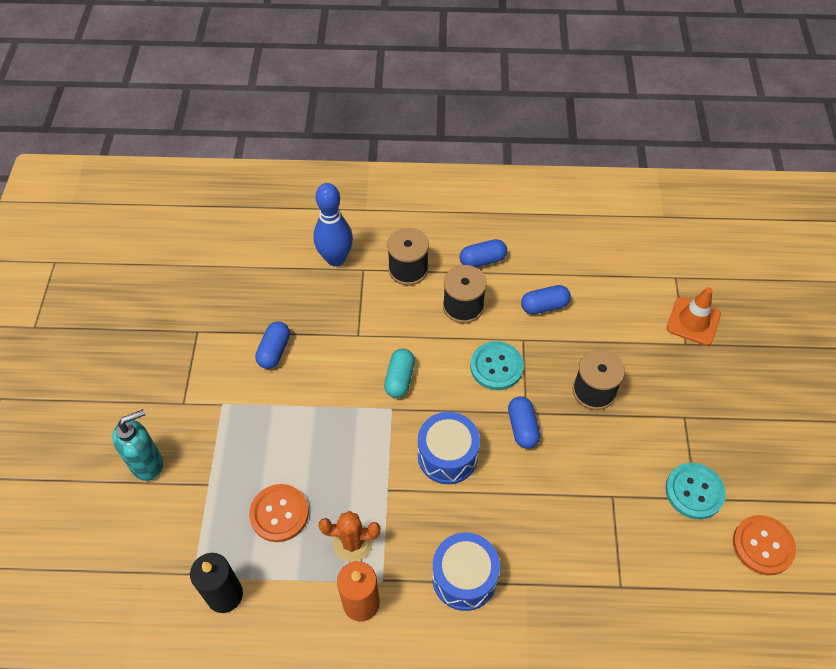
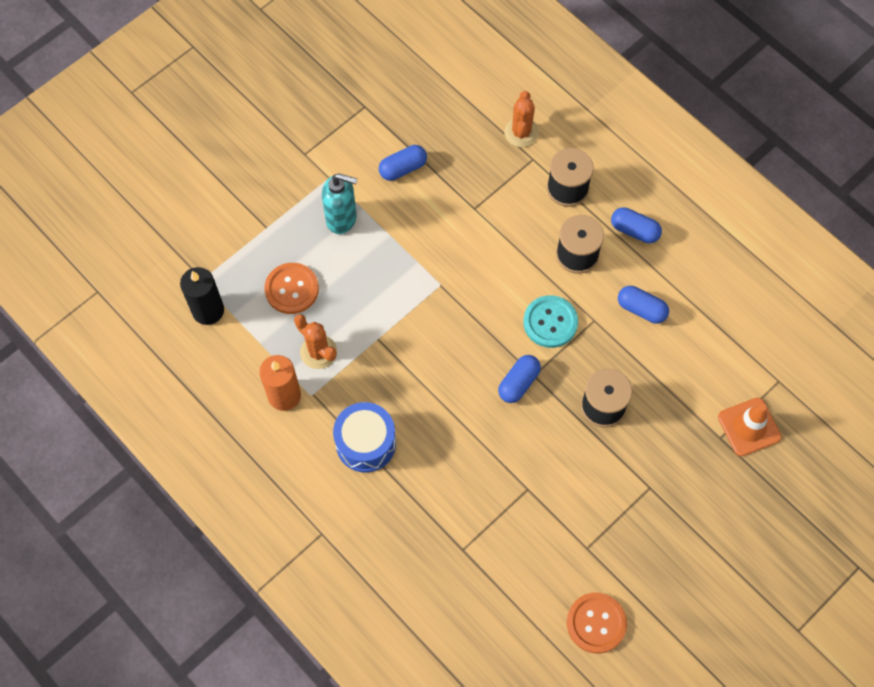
camera: 45 degrees right, 10 degrees up
(147, 464) = (242, 178): turquoise soap dispenser -> turquoise soap dispenser (342, 219)
(335, 259) = (521, 132): blue bowling pin -> orange cactus
(399, 379) = (469, 268): turquoise capsule -> none
(447, 456) = (443, 353): blue drum -> none
(694, 491) = (591, 542): turquoise button -> none

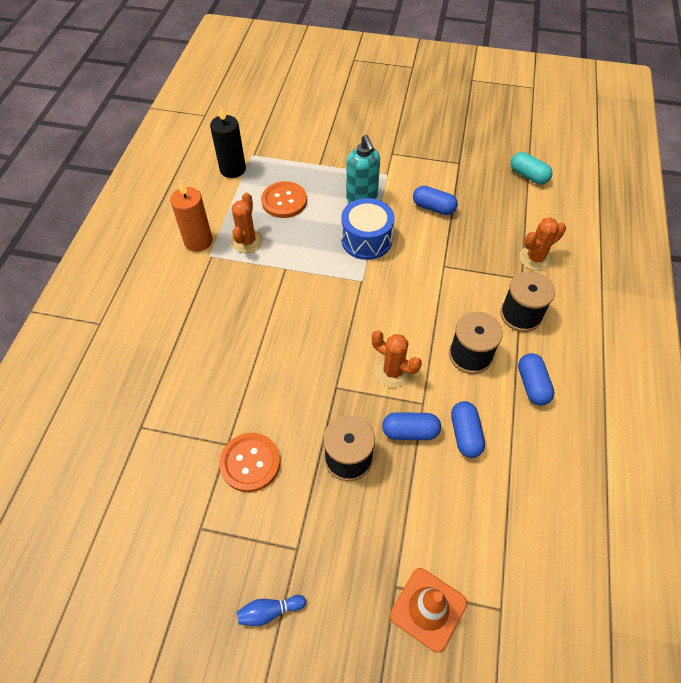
camera: 55 degrees right, 10 degrees down
(366, 443) = (193, 308): blue drum -> blue drum (366, 240)
(427, 63) = (528, 176): none -> turquoise capsule
(518, 383) = (320, 380): blue capsule -> blue capsule (410, 431)
(550, 322) = (393, 371): turquoise button -> orange cactus
(596, 623) = (127, 582): orange button -> orange button (250, 463)
(683, 533) = (269, 611): none -> blue bowling pin

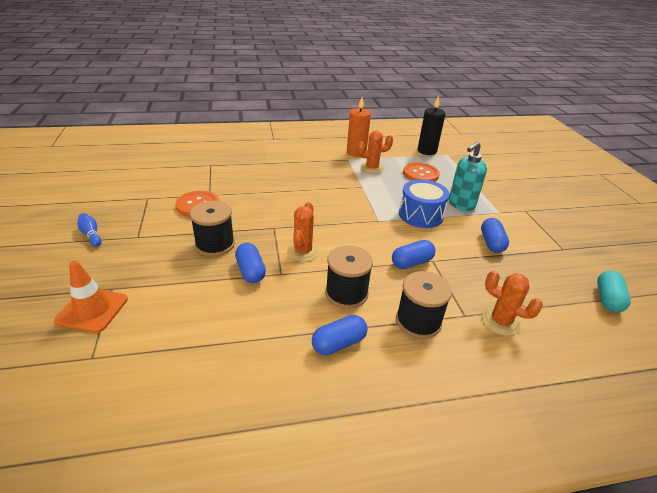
camera: 65 degrees right, 20 degrees down
(465, 434) = (261, 304): blue capsule -> blue capsule (411, 262)

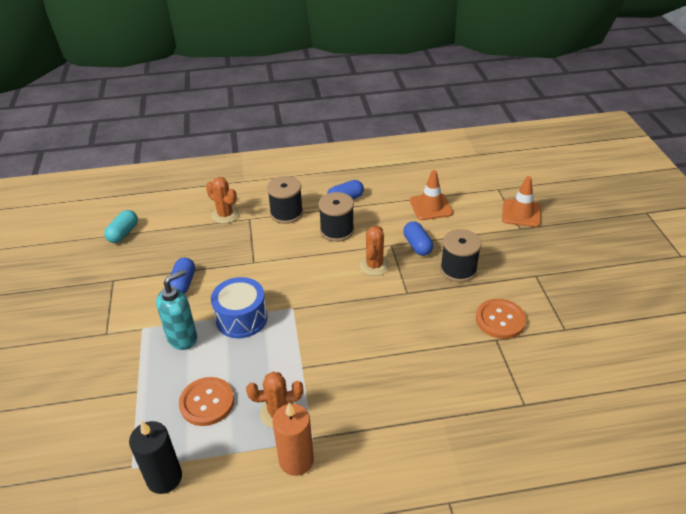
camera: 175 degrees left, 5 degrees up
(91, 235) = (580, 275): blue bowling pin -> none
(214, 325) = (431, 207): none -> orange traffic cone
(411, 262) = (274, 259): blue capsule -> none

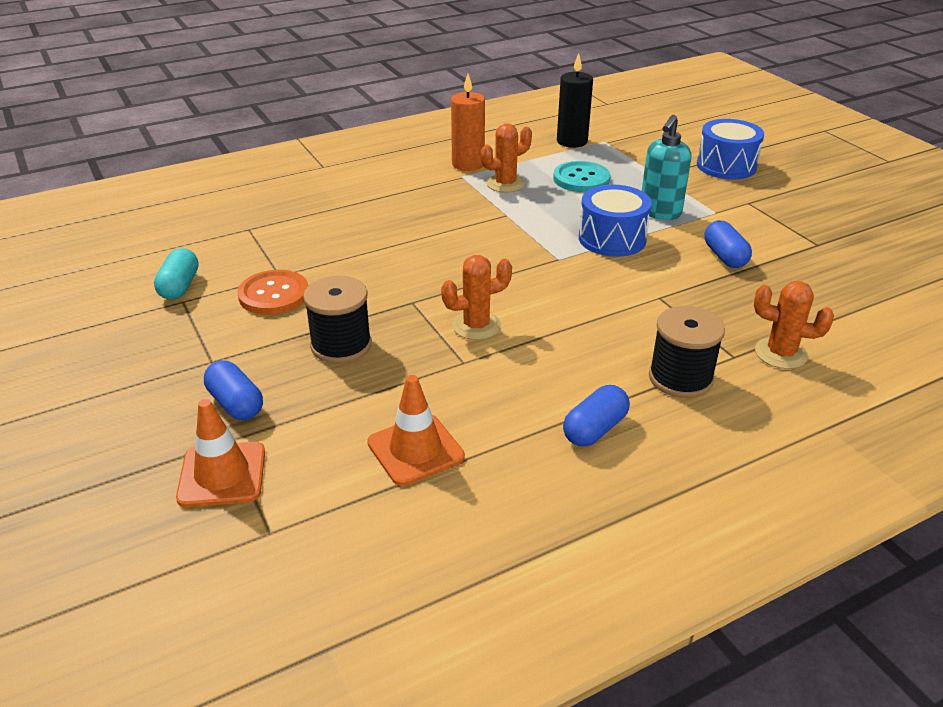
camera: 160 degrees right, 5 degrees down
(67, 387) = (726, 166): none -> blue drum
(123, 233) = (894, 296): turquoise capsule -> turquoise capsule (180, 286)
(207, 402) = (581, 179): orange button -> turquoise button
(337, 230) = (569, 366): black spool -> none
(374, 266) = (476, 326): orange cactus -> orange cactus turned 75 degrees clockwise
(417, 245) = (418, 369): blue capsule -> blue capsule (236, 404)

